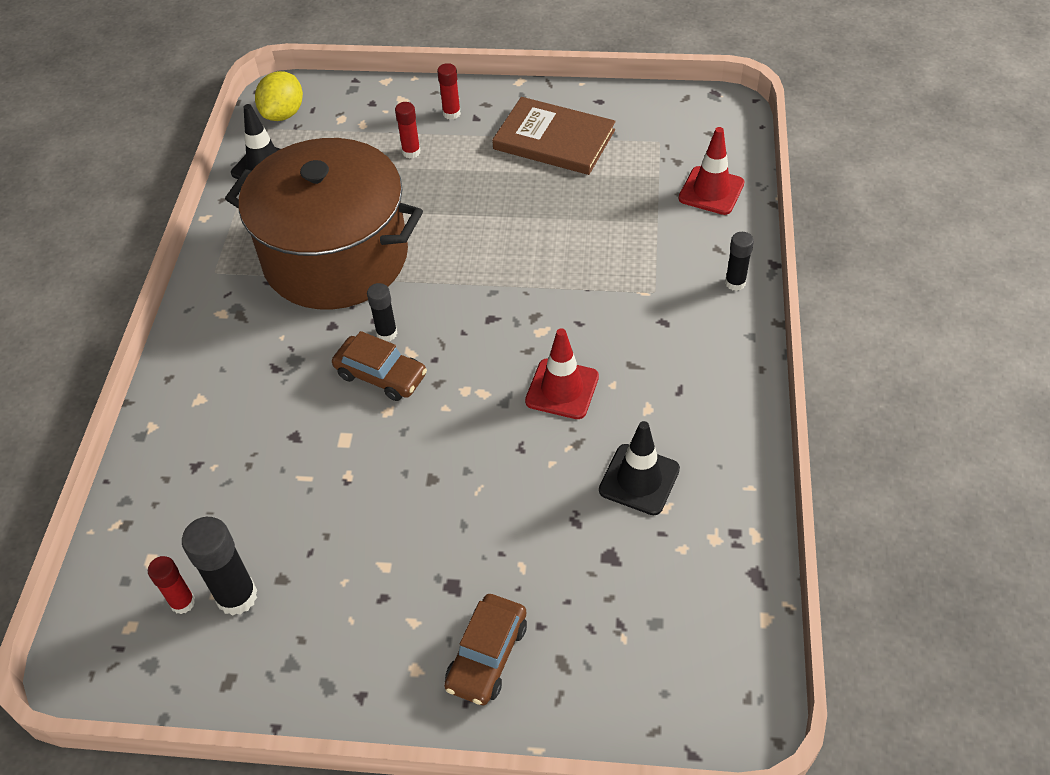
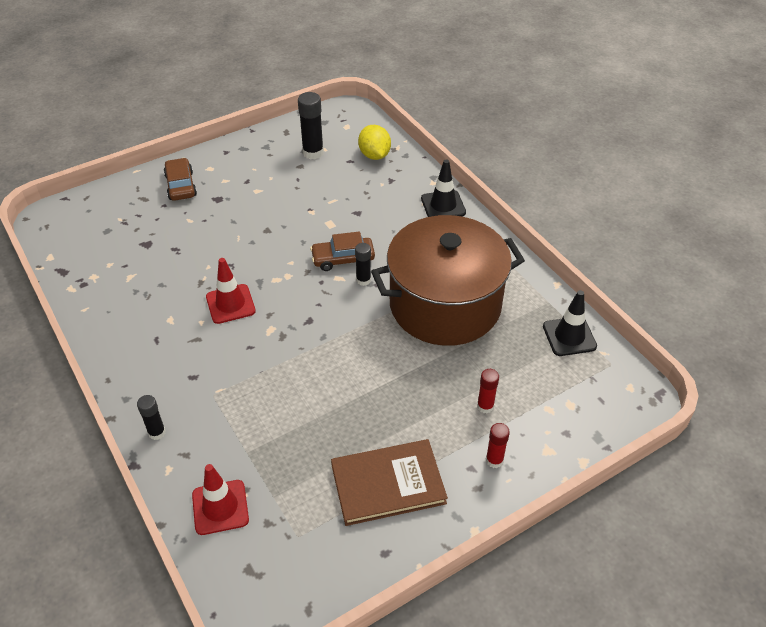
camera: 140 degrees right, 5 degrees down
(183, 602) = (334, 141): red glue stick -> none
(283, 114) = (615, 383): yellow lemon -> yellow lemon (374, 155)
(639, 479) = (152, 282): black traffic cone -> black traffic cone (443, 205)

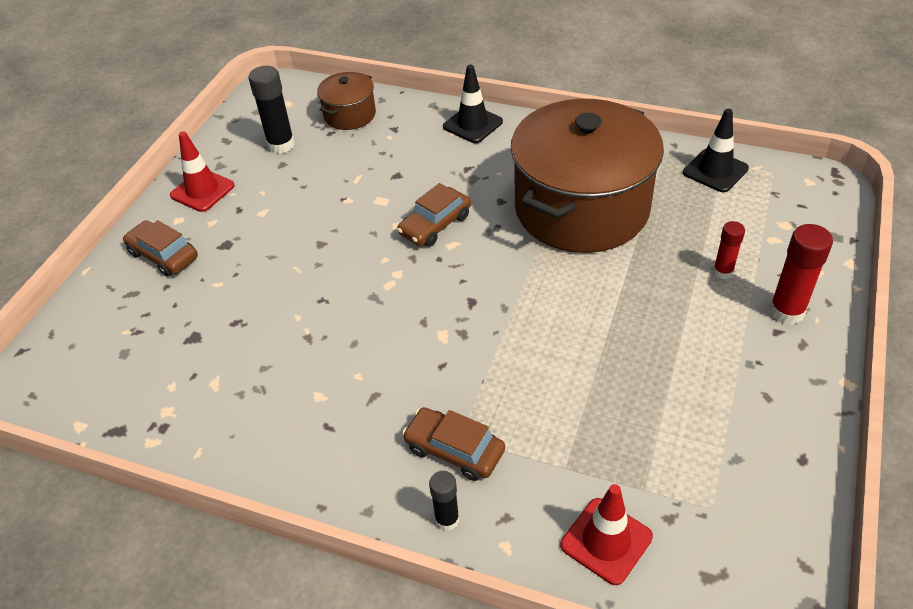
camera: 35 degrees left, 0 degrees up
(202, 399) = (454, 450): none -> brown car
(230, 304) = (369, 338): red traffic cone -> red traffic cone (202, 191)
(363, 280) = (479, 232): black glue stick -> none
(374, 155) = (350, 115): yellow lemon -> brown pot
(388, 484) = (729, 397): brown book -> none
(494, 460) = (786, 311): red glue stick -> red glue stick, size x1.66

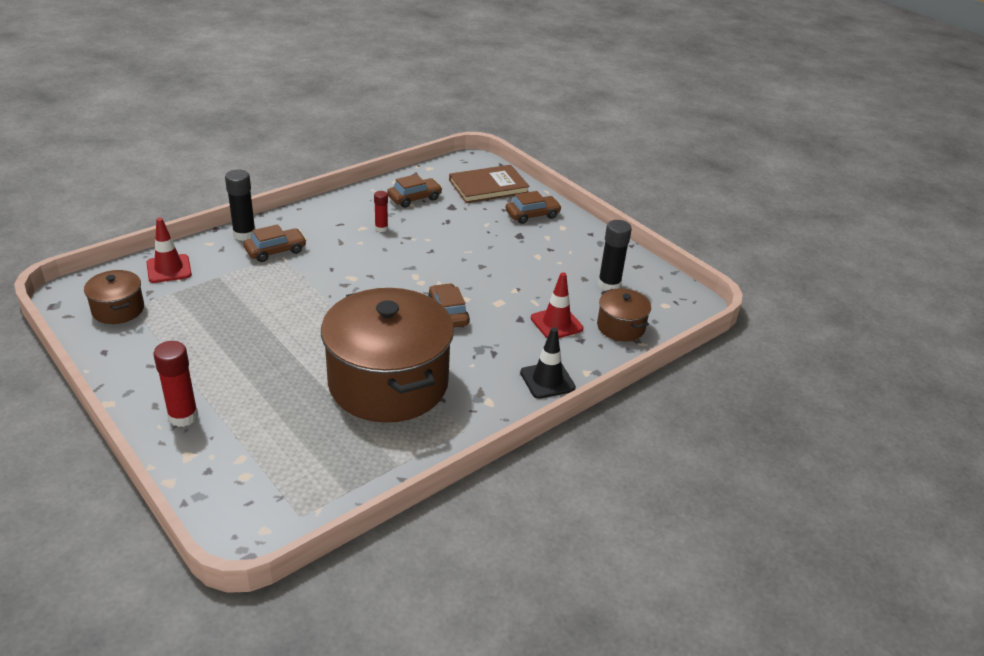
camera: 115 degrees right, 10 degrees down
(106, 330) = (488, 186): none -> brown book
(194, 388) = (414, 198): none -> brown car
(202, 191) = (585, 242): red traffic cone -> red traffic cone (556, 323)
(447, 519) = (244, 234): black glue stick -> black glue stick, size x1.66
(715, 171) = (343, 480): black traffic cone -> none
(723, 272) = (249, 411): red glue stick -> red glue stick (381, 228)
(733, 518) = (118, 309): none -> brown pot

